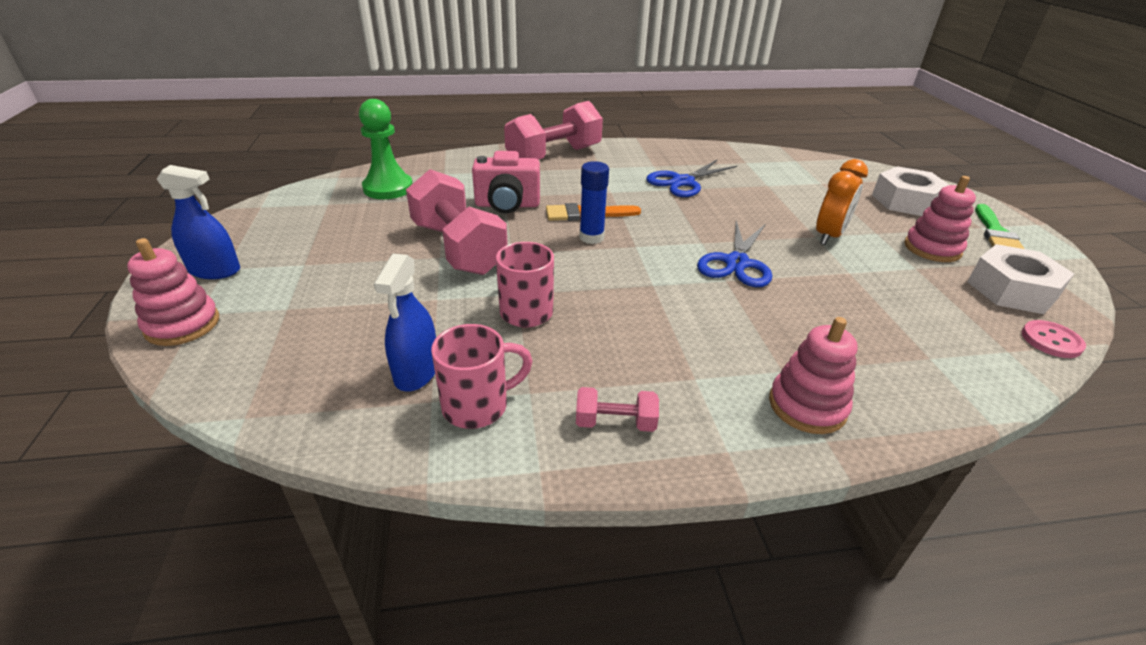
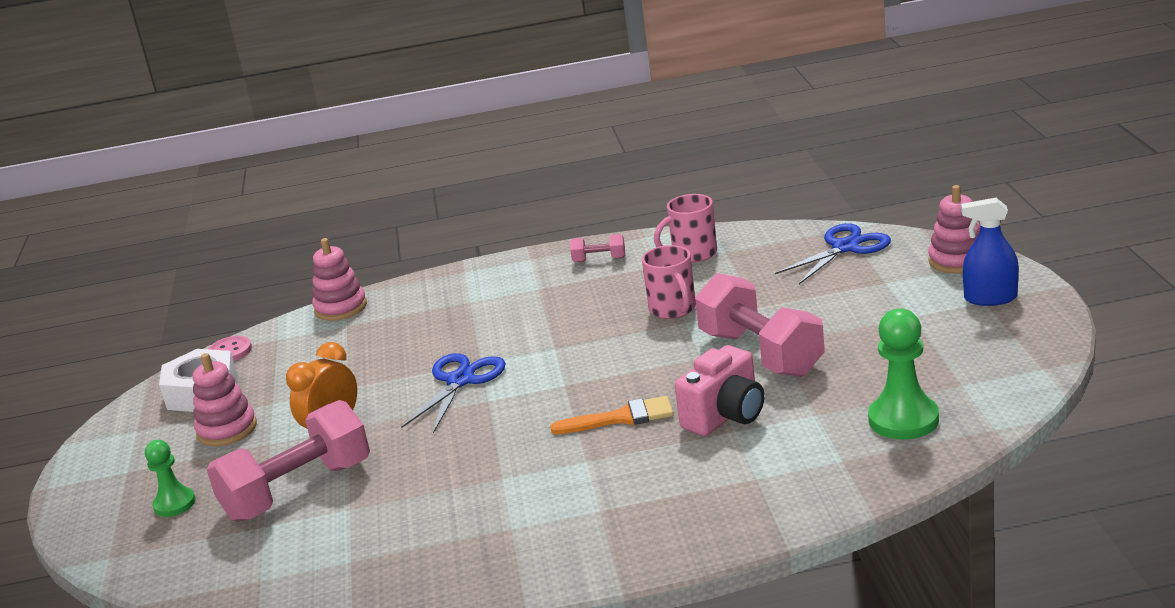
camera: 175 degrees left, 10 degrees down
(416, 372) = (745, 263): blue spray bottle -> none
(507, 205) = (725, 416): pink camera -> pink camera turned 135 degrees clockwise
(554, 156) = (678, 527): pink dumbbell -> pink dumbbell (298, 490)
(591, 237) = (614, 387): blue glue stick -> none
(682, 182) = (476, 496): blue scissors -> blue scissors (845, 248)
(807, 406) = (465, 285): pink stacking toy -> pink stacking toy (341, 308)
(906, 201) = (174, 504): white nut -> green pawn
(995, 232) = (121, 465): green brush -> none

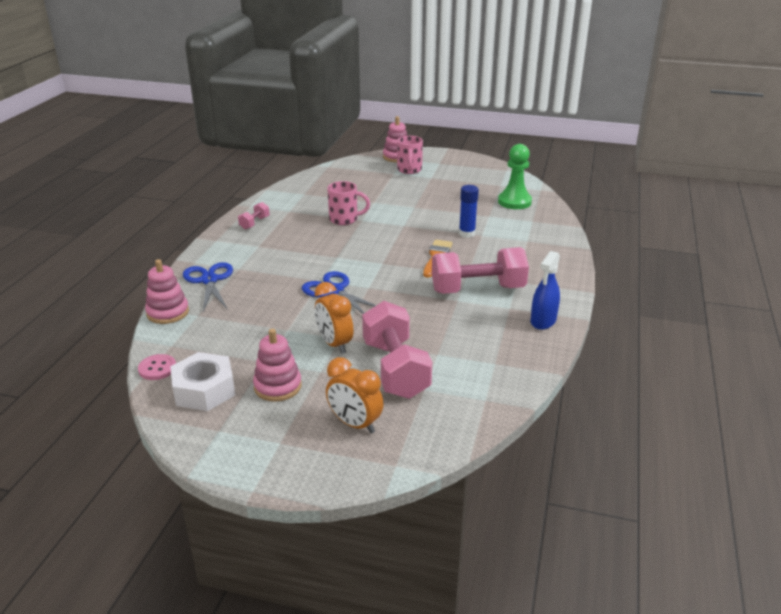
camera: 70 degrees left, 5 degrees up
(174, 504) = (355, 424): green pawn -> orange clock
(693, 254) = (292, 201): pink mug -> pink mug (409, 170)
(725, 416) = (467, 233): pink camera -> blue glue stick
(761, 354) = (420, 212): pink dumbbell -> pink dumbbell (478, 289)
(845, 248) = (347, 171): blue scissors -> blue scissors (209, 280)
(990, 298) = (438, 161): blue spray bottle -> blue spray bottle (543, 321)

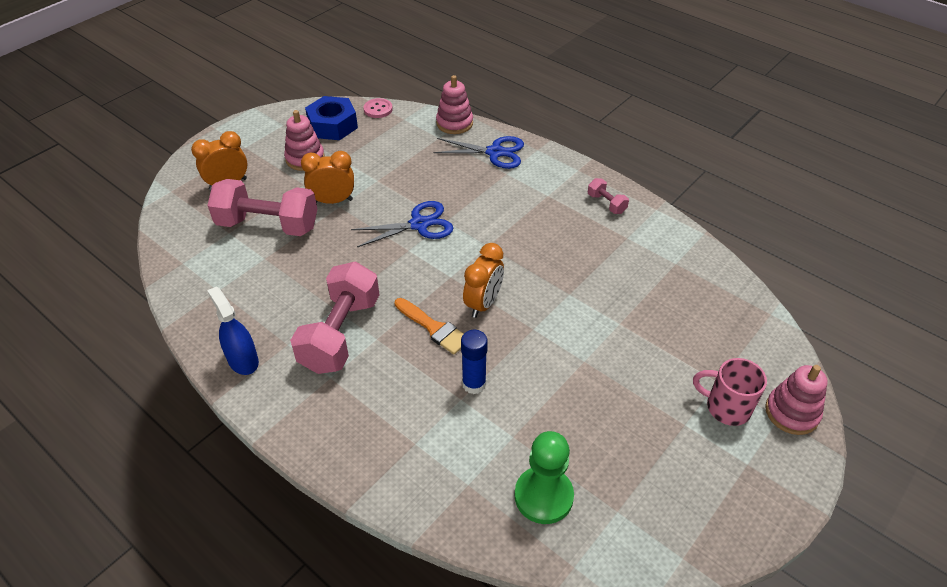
camera: 115 degrees right, 15 degrees up
(204, 390) = (332, 125): white nut -> blue nut
(344, 219) = (579, 279): pink mug -> none
(397, 245) = (483, 303): none -> orange clock

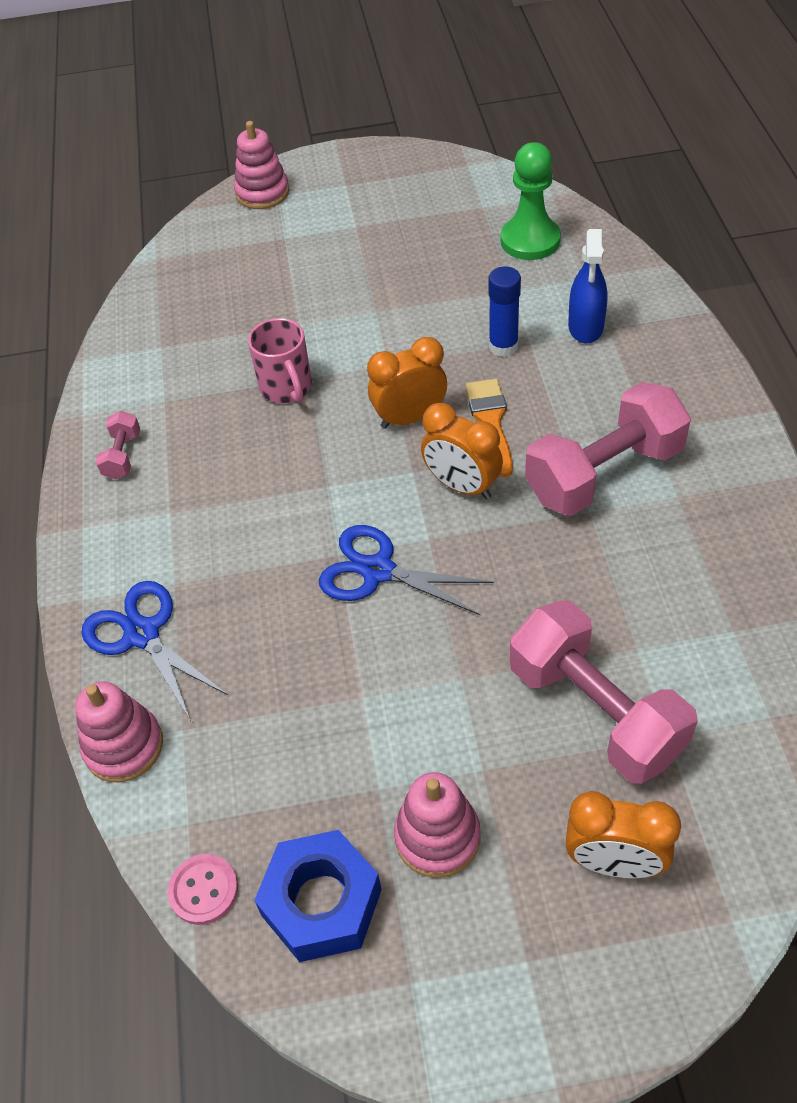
camera: 135 degrees left, 5 degrees up
(243, 360) = (745, 505): blue spray bottle -> blue spray bottle (585, 327)
(333, 201) = (462, 697): orange clock -> orange clock (462, 486)
(726, 407) = (306, 220): pink mug -> pink mug (287, 388)

